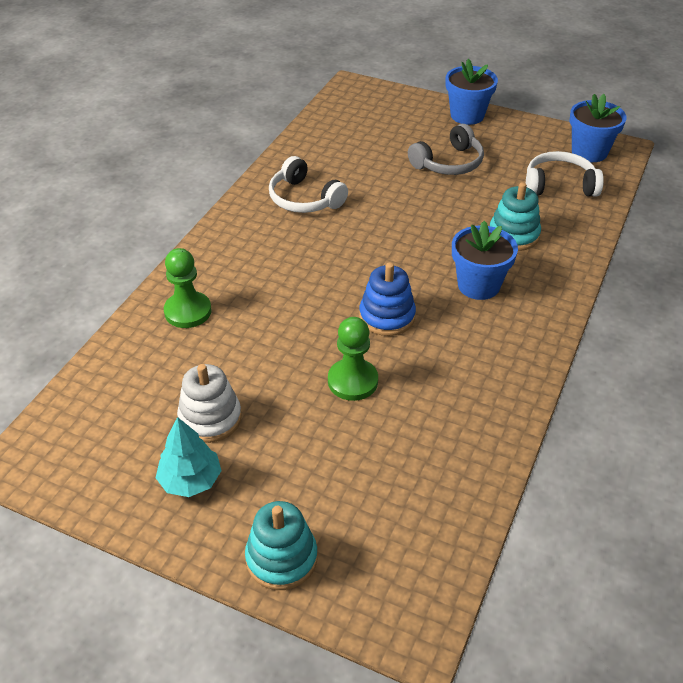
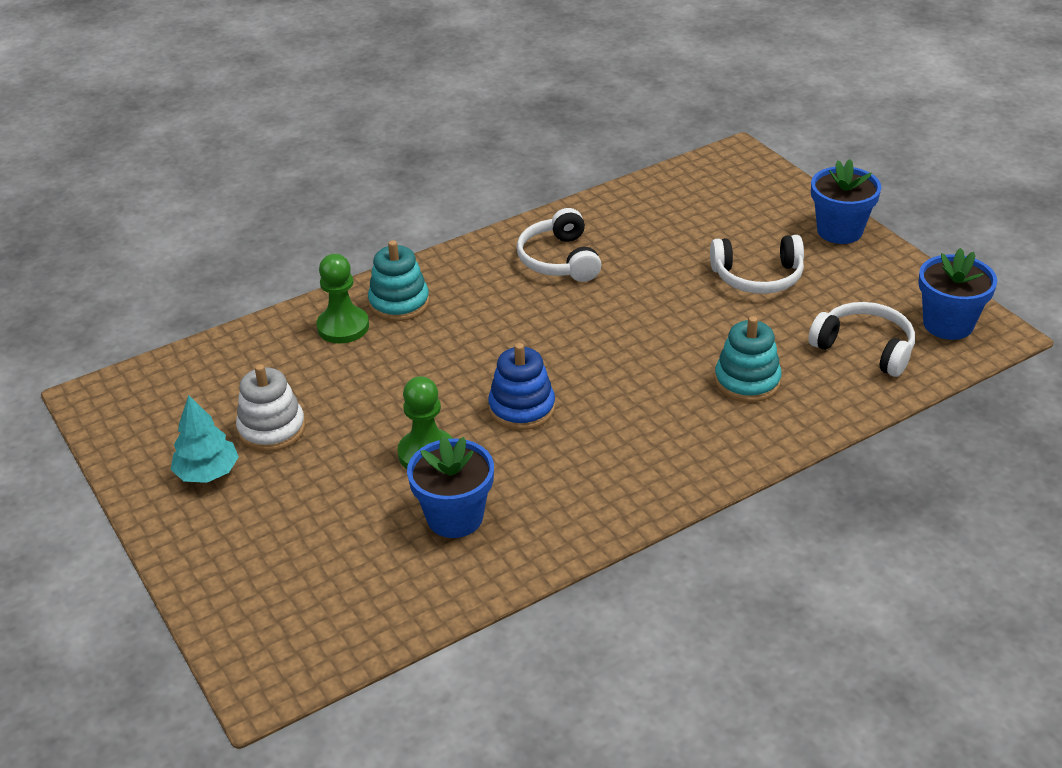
camera: 35 degrees right, 5 degrees down
(281, 558) = (217, 571): turquoise stacking toy -> turquoise stacking toy (399, 303)
(448, 163) = (758, 277): grey headphones -> white headphones
(478, 285) = (649, 417): blue flower pot -> blue flower pot (455, 517)

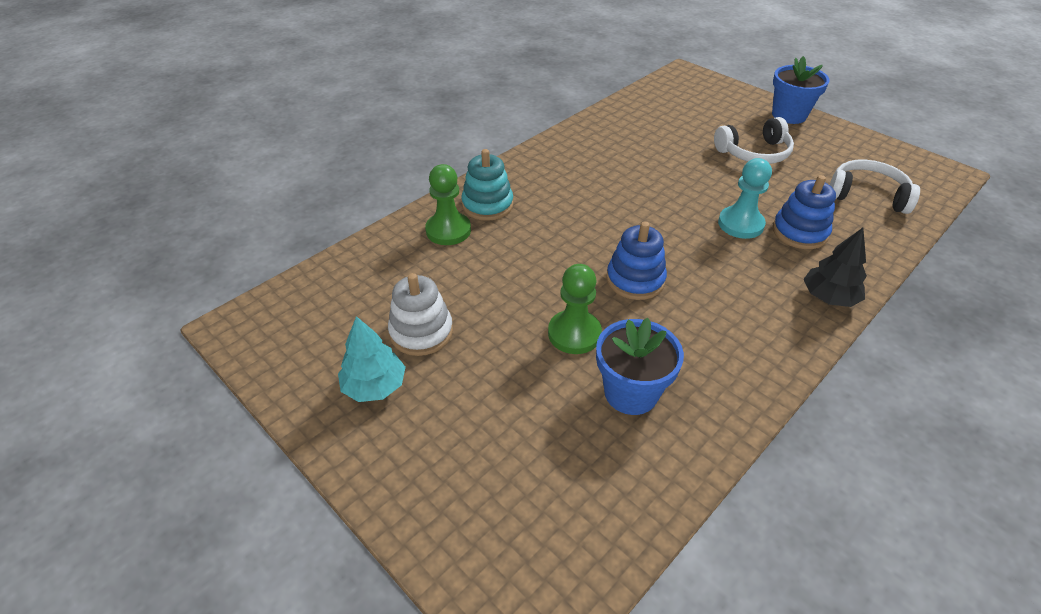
camera: 15 degrees left, 5 degrees up
(559, 260) = (599, 157): white headphones -> none
(682, 363) = (740, 224): none -> turquoise pawn
(729, 457) = (828, 297): none -> black tree
(747, 381) = (799, 232): turquoise stacking toy -> blue stacking toy
(948, 324) = (911, 170): blue flower pot -> none

